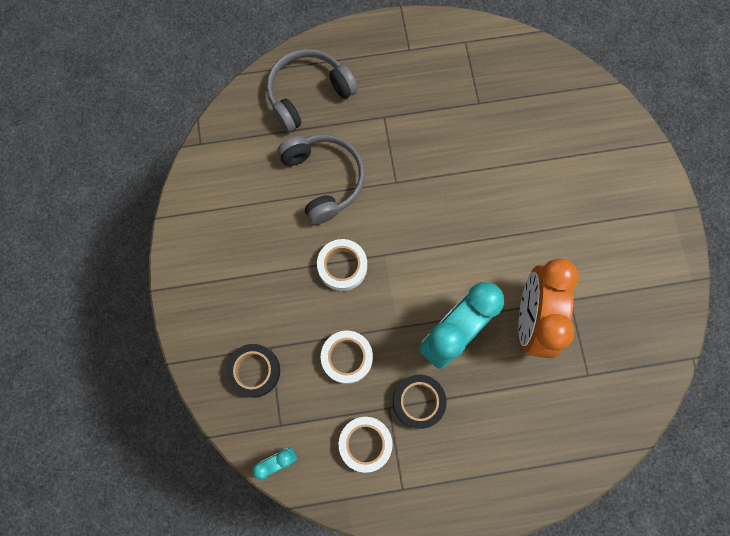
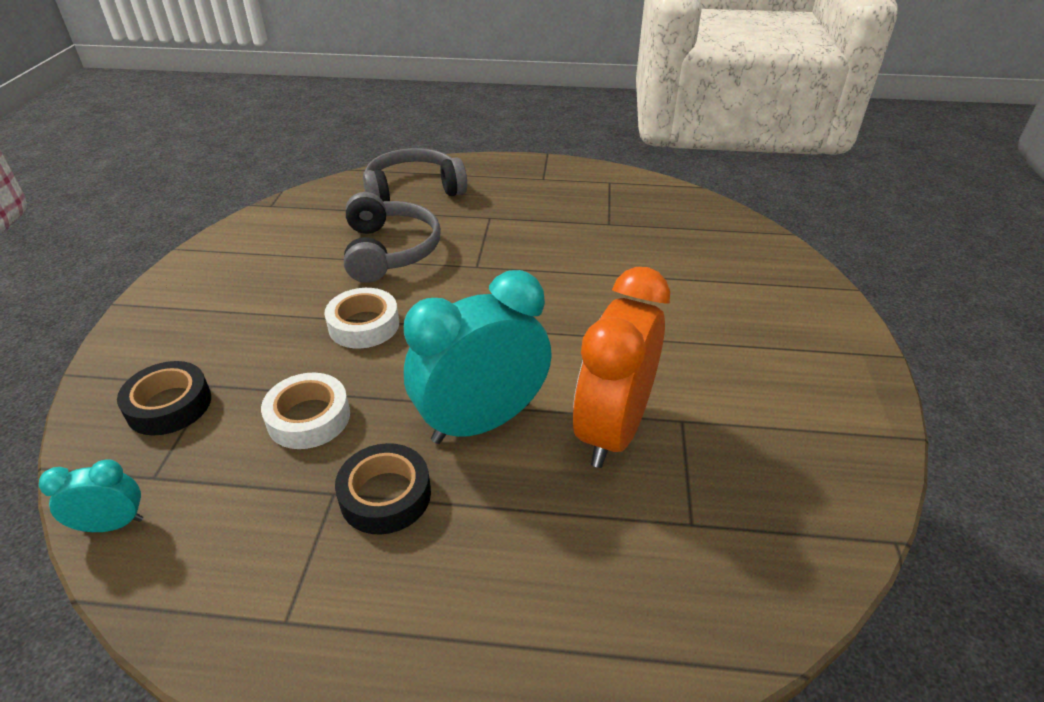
camera: 15 degrees right, 35 degrees down
(365, 443) = (266, 533): white tape -> none

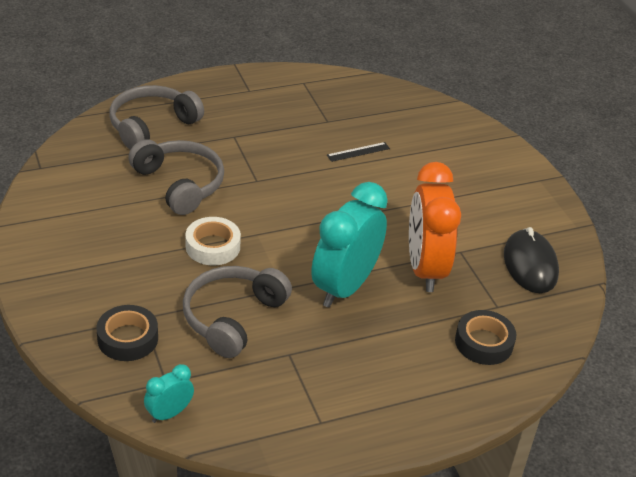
camera: 30 degrees left, 0 degrees up
(309, 418) = (232, 317): white tape -> grey headphones
(385, 495) = (321, 345): black tape -> black tape (484, 343)
(622, 263) = (358, 152): none -> black ruler
(784, 472) = (530, 264): none -> black mouse

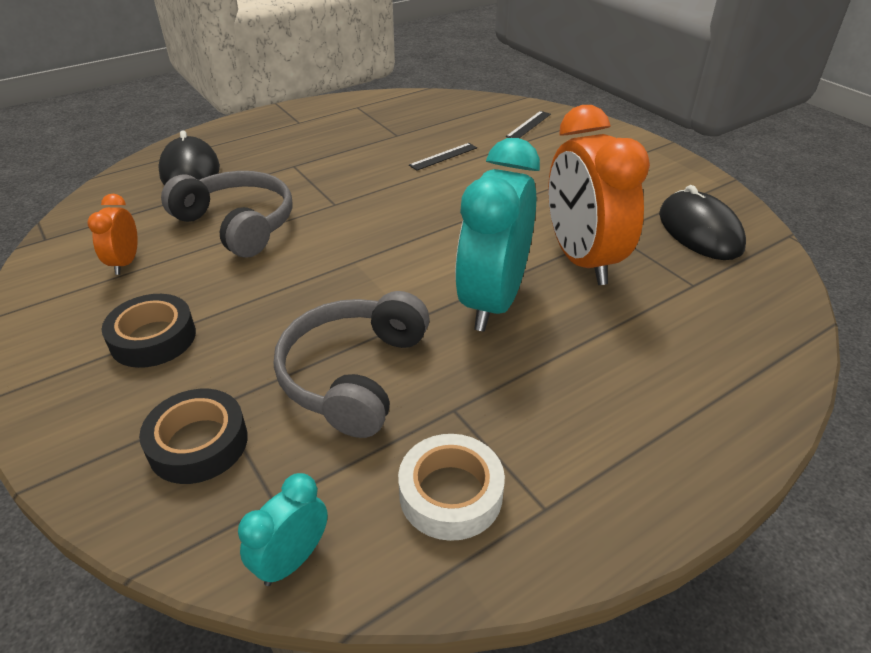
camera: 10 degrees left, 0 degrees up
(95, 200) = (125, 263): none -> orange clock
(152, 125) = (190, 171): grey headphones -> black mouse
(213, 246) = (299, 287): white tape -> white tape (450, 494)
(444, 133) = (528, 125): none -> black ruler
(484, 343) = (706, 333): black tape -> black tape (153, 338)

